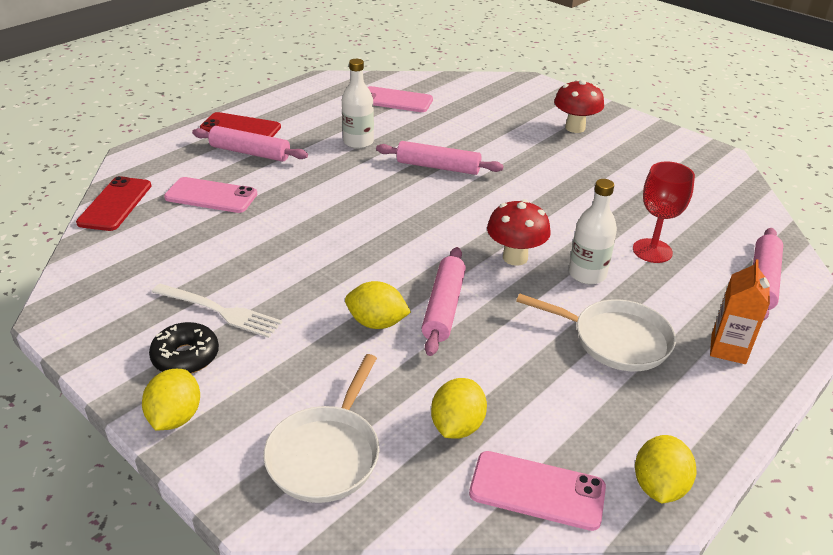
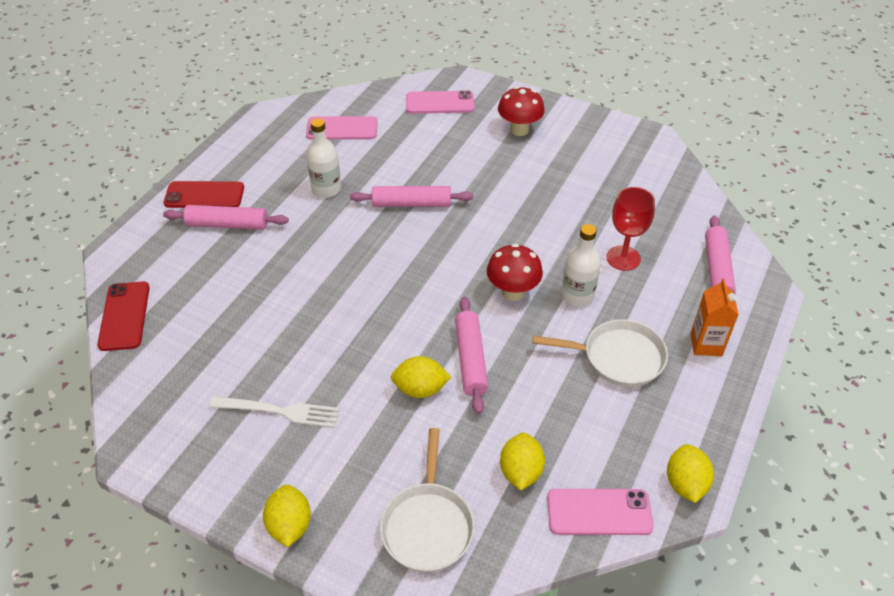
camera: 15 degrees left, 10 degrees up
(186, 357) = (271, 465): black donut -> none
(211, 196) = (213, 285): pink phone -> pink phone (440, 103)

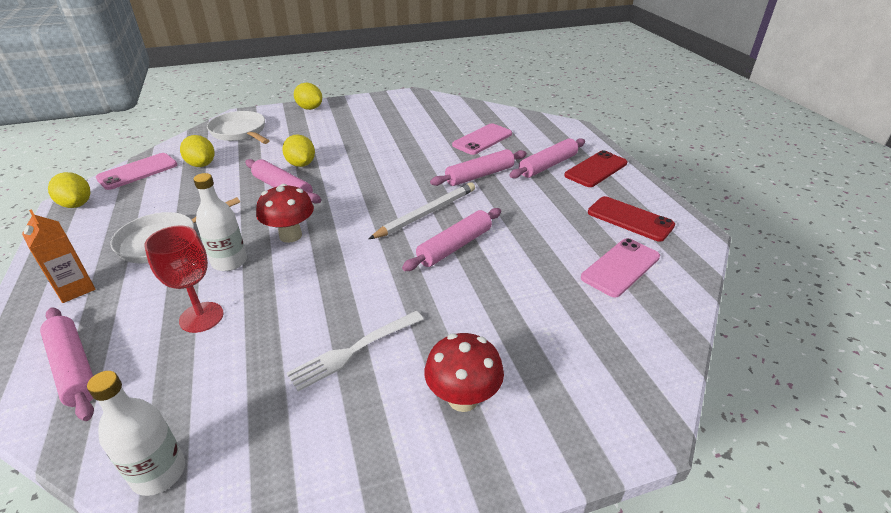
camera: 135 degrees right, 10 degrees down
(124, 316) = (508, 115): red phone -> red phone (630, 219)
(281, 411) = (368, 127): white fork -> white fork (352, 351)
(294, 253) = (479, 175): none -> pink rolling pin
(326, 189) = (534, 217): white bottle -> white bottle (159, 473)
(391, 244) = (426, 213): none -> white pencil
(420, 389) = (301, 164): yellow lemon -> yellow lemon turned 75 degrees counterclockwise
(440, 103) = (599, 367): pink phone -> pink phone (482, 139)

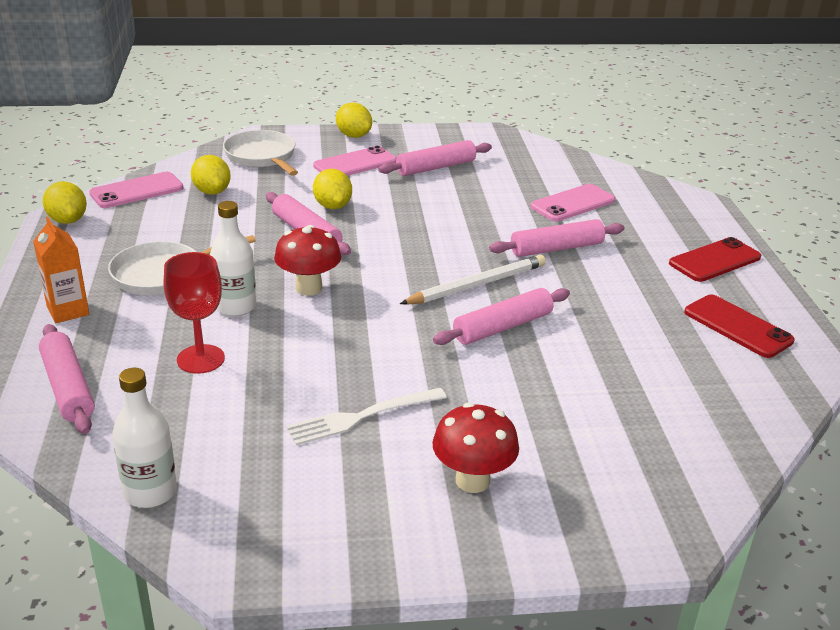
camera: 10 degrees right, 5 degrees down
(548, 165) = (651, 247): pink rolling pin -> pink rolling pin (436, 167)
(620, 267) = (703, 379): pink phone -> pink phone (355, 164)

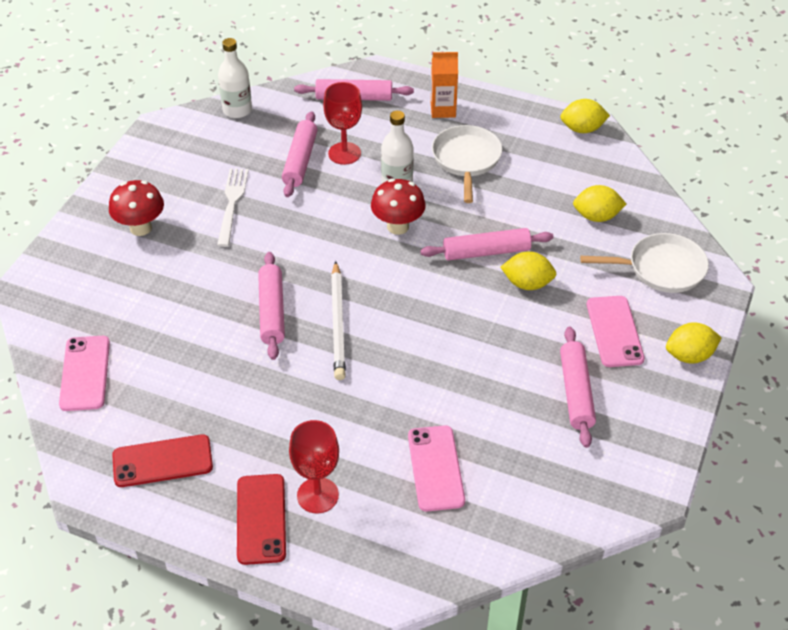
camera: 120 degrees right, 15 degrees up
(137, 191) = (620, 174): pink phone -> pink phone (85, 373)
(556, 248) = (359, 406): pink rolling pin -> pink rolling pin (300, 160)
(661, 243) = (317, 495): none -> red goblet

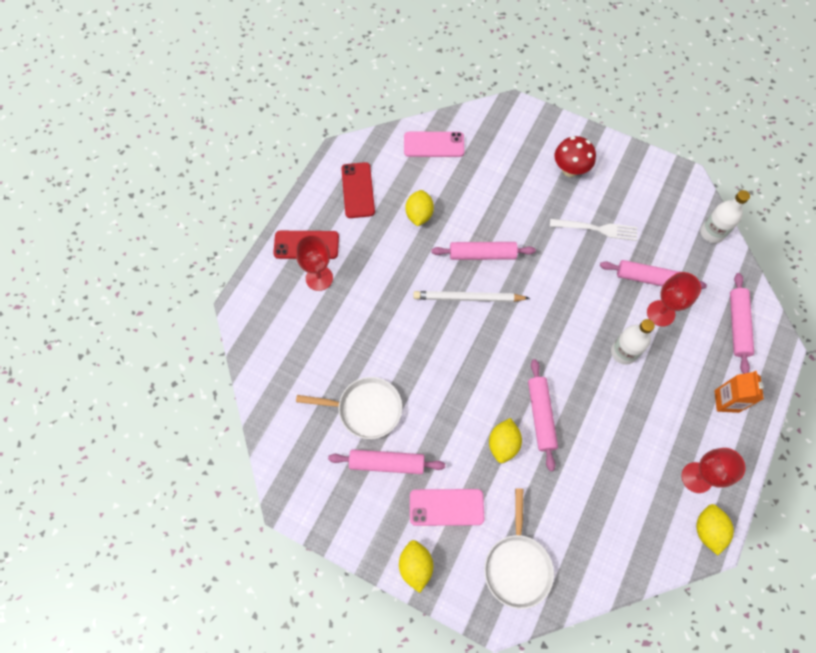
camera: 95 degrees right, 20 degrees up
(398, 226) = (571, 348): red mushroom -> none
(436, 468) = (330, 353): pink phone -> none
(466, 160) = (656, 413): white pan -> white pan (365, 409)
(530, 134) = (696, 477): none -> red goblet
(596, 216) = (584, 519): yellow lemon -> yellow lemon (419, 215)

